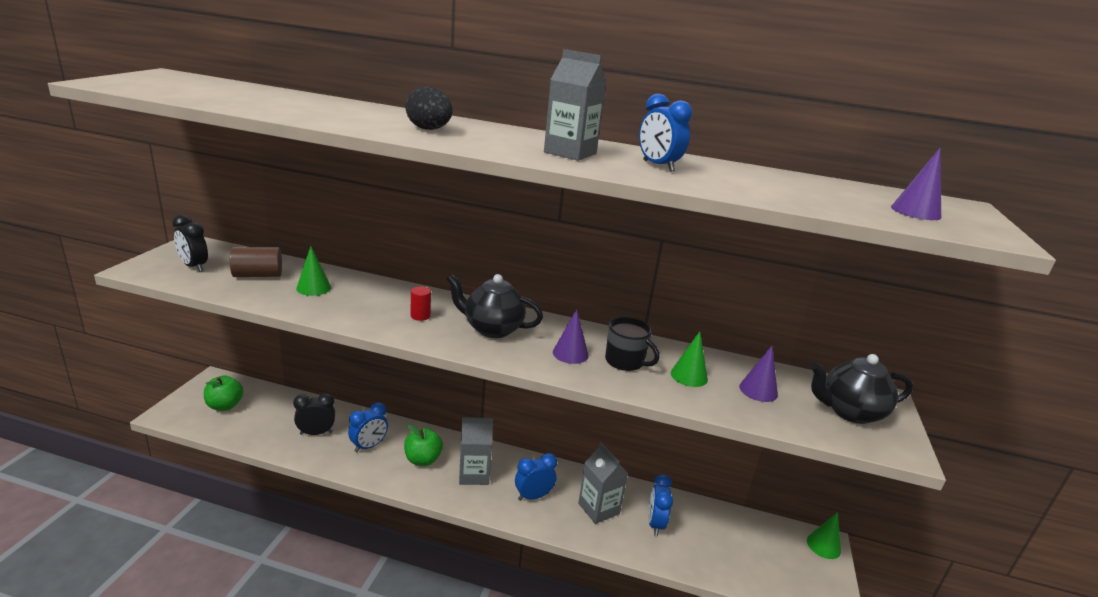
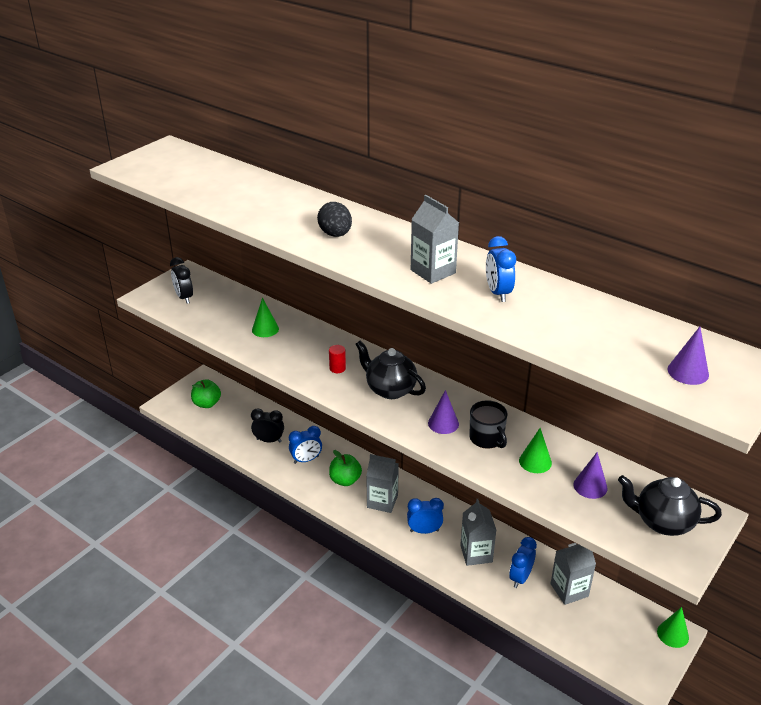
camera: 25 degrees right, 10 degrees up
(258, 275) = (227, 311): brown cylinder -> none
(708, 525) = (569, 590): none -> grey carton

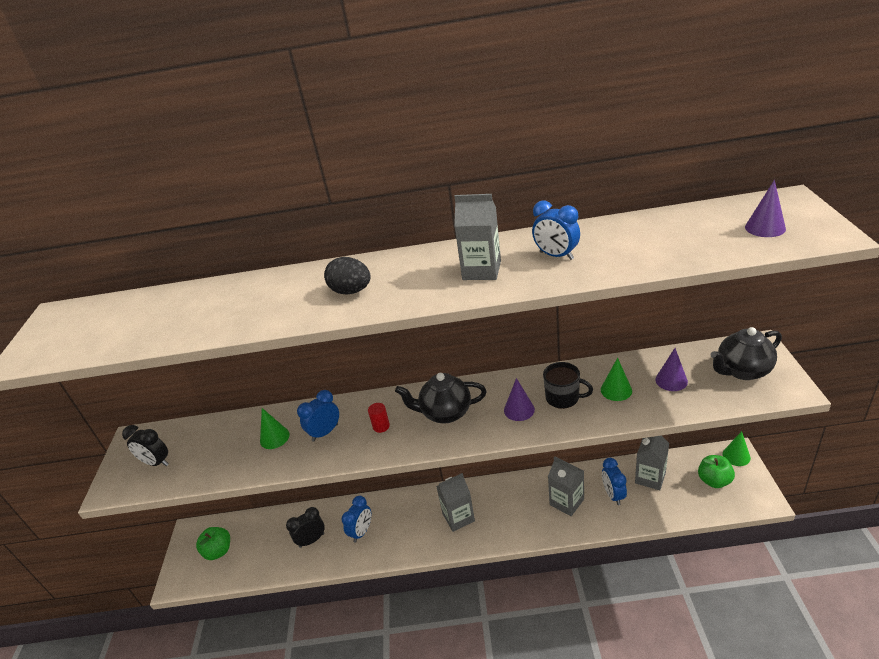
camera: 35 degrees left, 0 degrees up
(345, 480) = (411, 523): green apple -> green apple (714, 480)
(424, 531) = (513, 515): blue clock -> blue clock (325, 432)

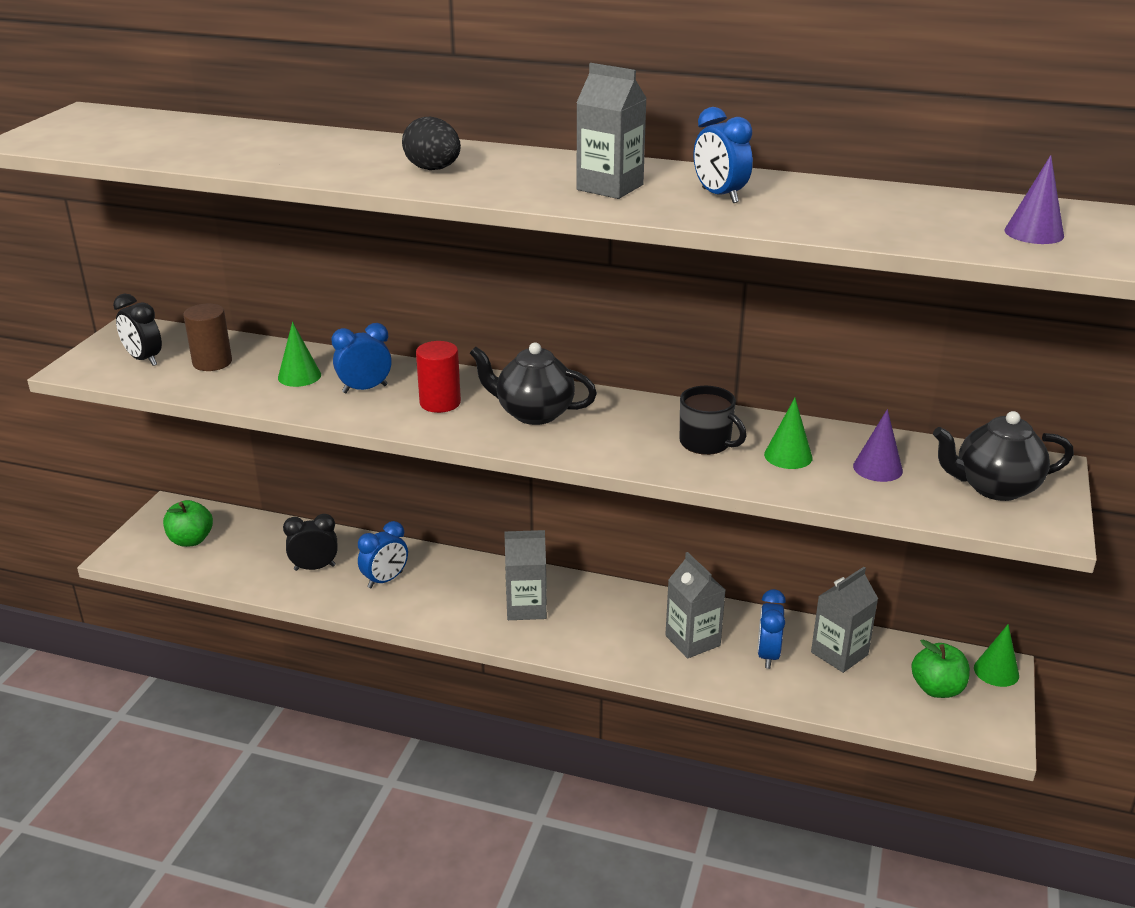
camera: 15 degrees right, 5 degrees down
(207, 447) = (212, 362): none -> brown cylinder
(381, 426) = (440, 403): red cylinder -> red cylinder, size x1.61
(519, 409) = (635, 438): purple cone -> none

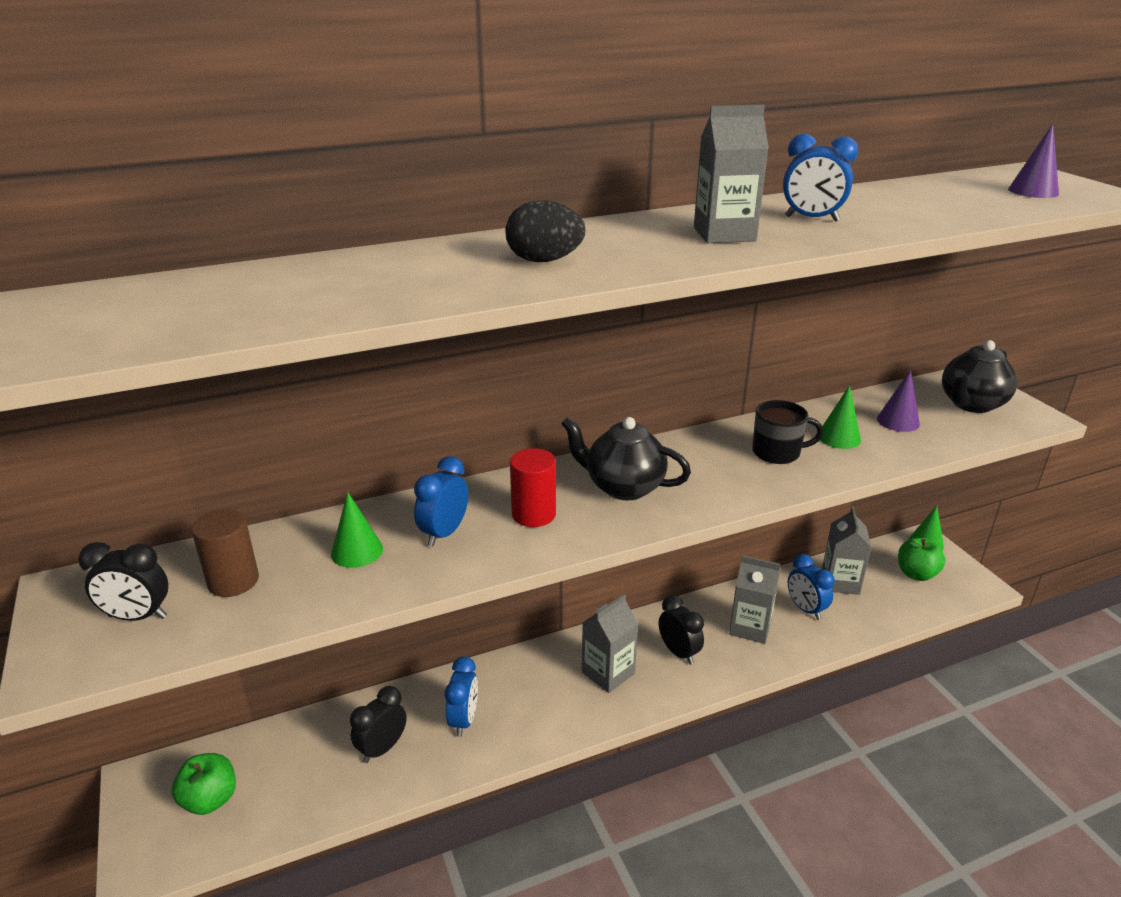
camera: 40 degrees left, 0 degrees up
(533, 413) = (623, 487): black teapot -> black teapot turned 45 degrees clockwise
(602, 624) = (678, 652): none -> black clock

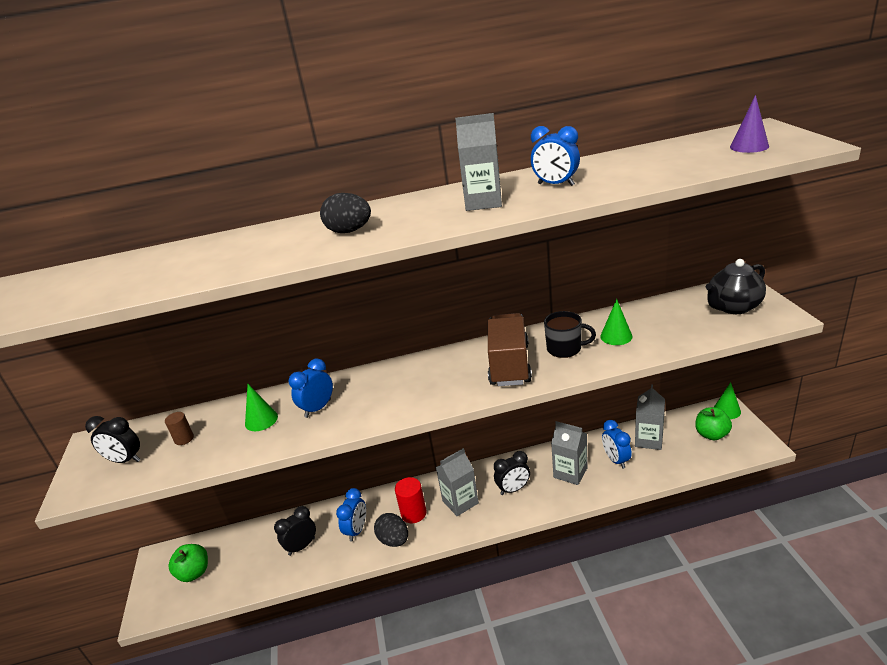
camera: 15 degrees right, 0 degrees up
(233, 581) = (184, 439): brown cylinder -> brown cylinder, size x0.62
(524, 731) = (394, 540): none -> black egg
(533, 514) = (379, 395): red cylinder -> red cylinder (413, 513)
(623, 487) = (445, 376): black teapot -> none
(678, 652) = (513, 489): black clock -> black clock turned 90 degrees clockwise
(709, 473) = (509, 365): none -> brown truck
(898, 421) = (667, 322): purple cone -> none

